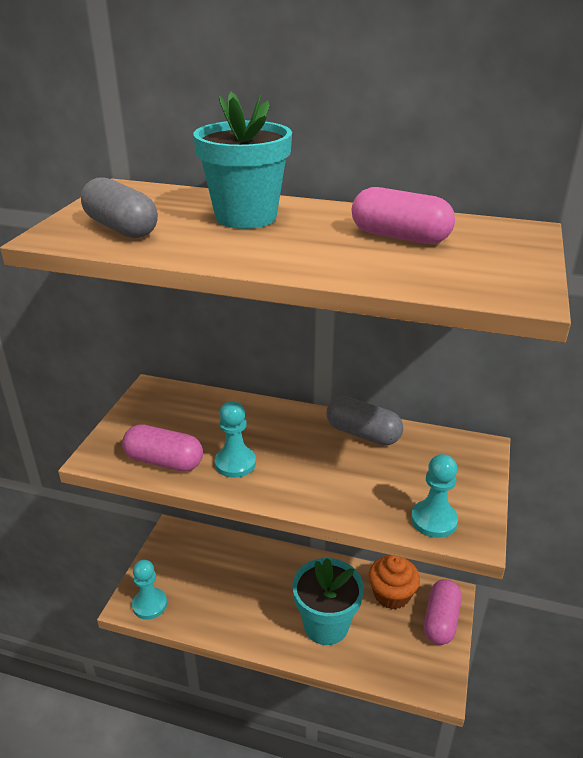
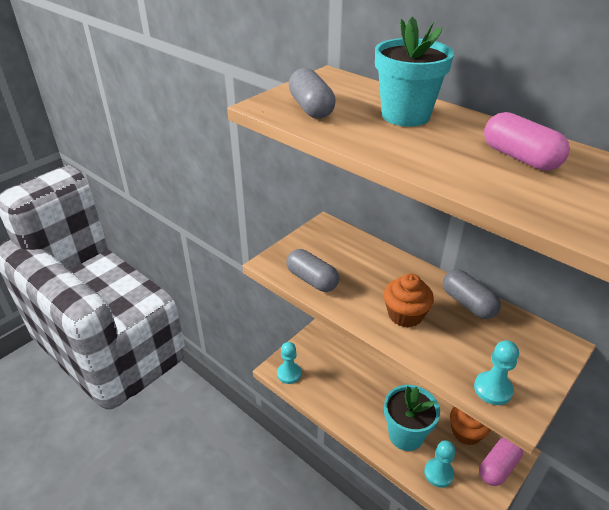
camera: 25 degrees right, 5 degrees up
(164, 461) = (312, 280): pink capsule -> grey capsule
(235, 463) = (360, 296): turquoise pawn -> turquoise pawn (438, 473)
(299, 468) = (405, 315): none -> orange cupcake

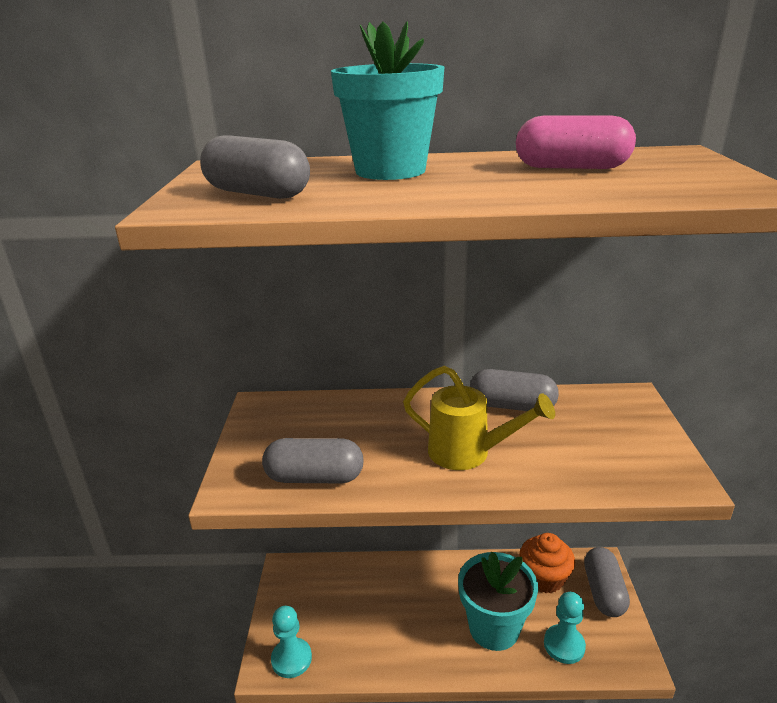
camera: 40 degrees left, 10 degrees down
(405, 315) = (468, 453): orange cupcake -> yellow watering can
(493, 389) = (637, 474): turquoise pawn -> none
(498, 467) = (603, 592): pink capsule -> grey capsule

